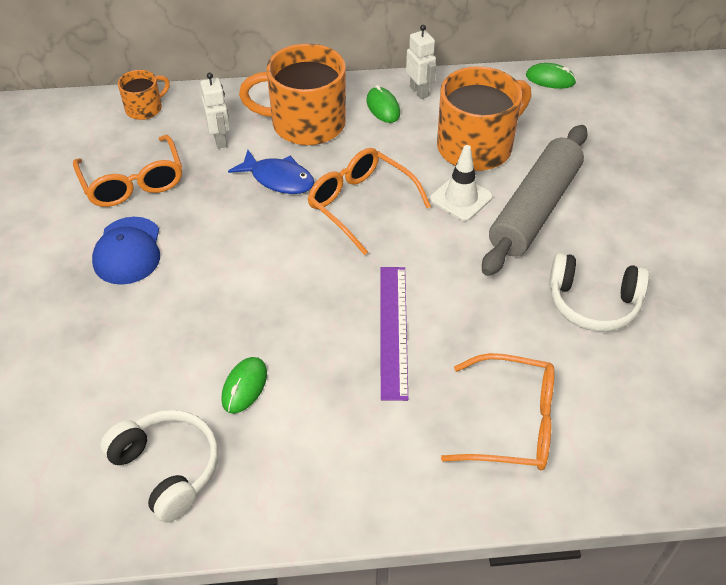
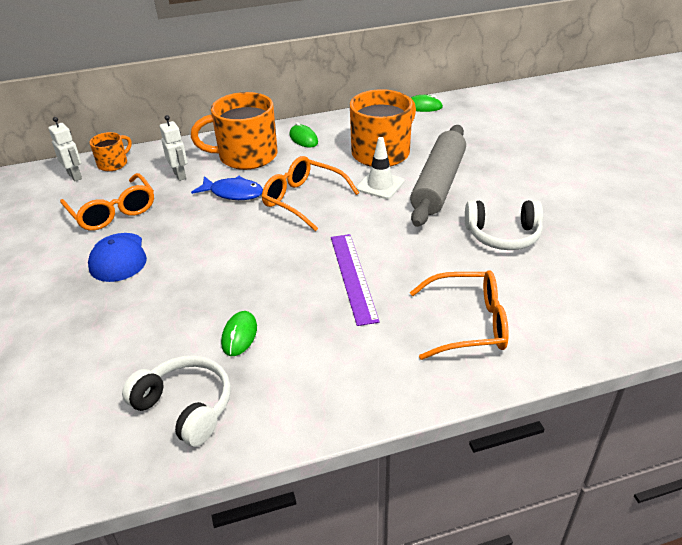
camera: 10 degrees left, 10 degrees down
(419, 91) = (328, 126): white robot -> white robot (75, 176)

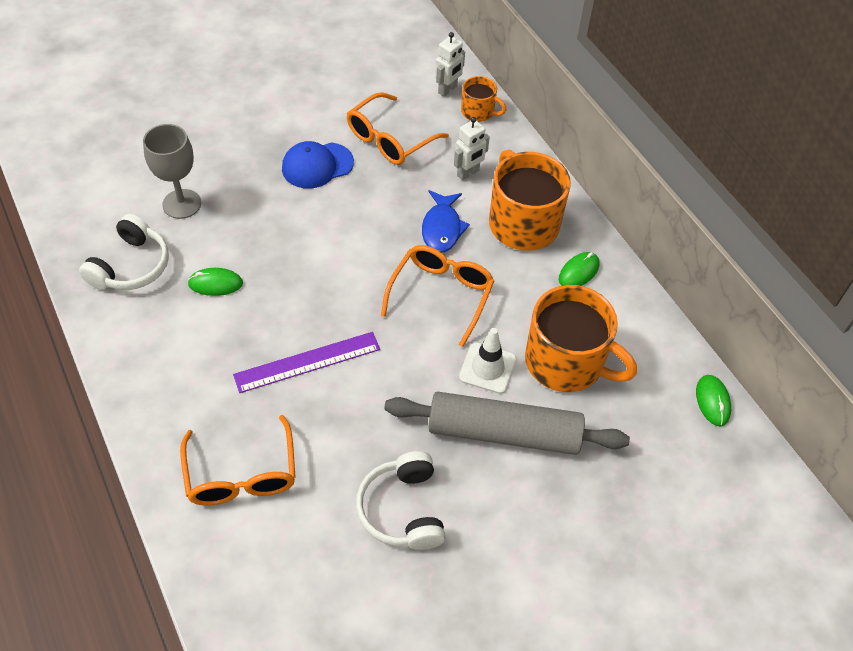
camera: 75 degrees right, 15 degrees up
(112, 360) = (182, 204): none -> grey goblet

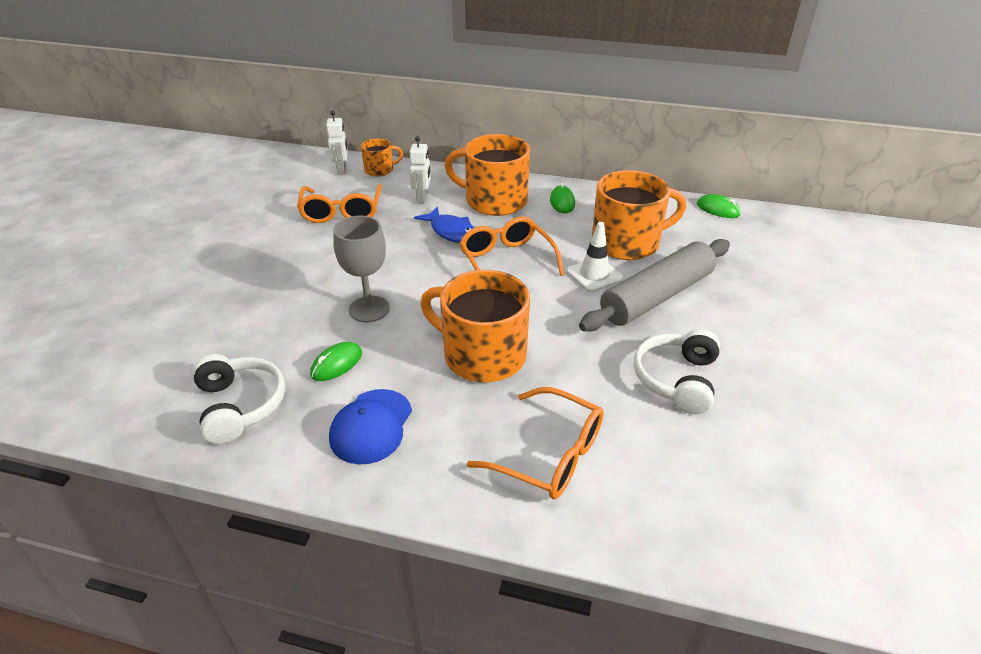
camera: 45 degrees left, 15 degrees down
(182, 204) = (227, 339): grey goblet -> grey goblet (369, 309)
(307, 362) = (482, 355): purple ruler -> orange mug
(317, 165) = (309, 253): blue cap -> blue cap (371, 426)
(402, 509) = (676, 379): white headphones -> white headphones turned 75 degrees clockwise

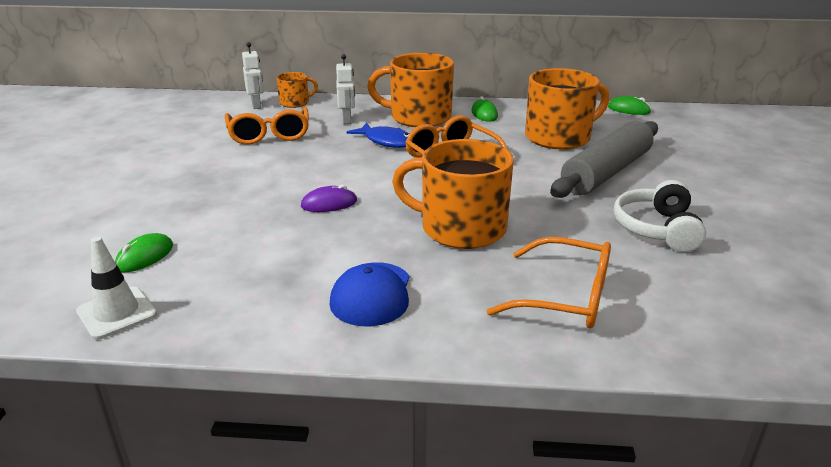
camera: 10 degrees left, 10 degrees down
(240, 405) = (220, 292): white headphones -> none
(336, 364) = (313, 249): green mouse -> green mouse (144, 257)
(369, 309) = (329, 204): grey goblet -> purple mouse
(594, 275) = (540, 162): white traffic cone -> white traffic cone (117, 313)

